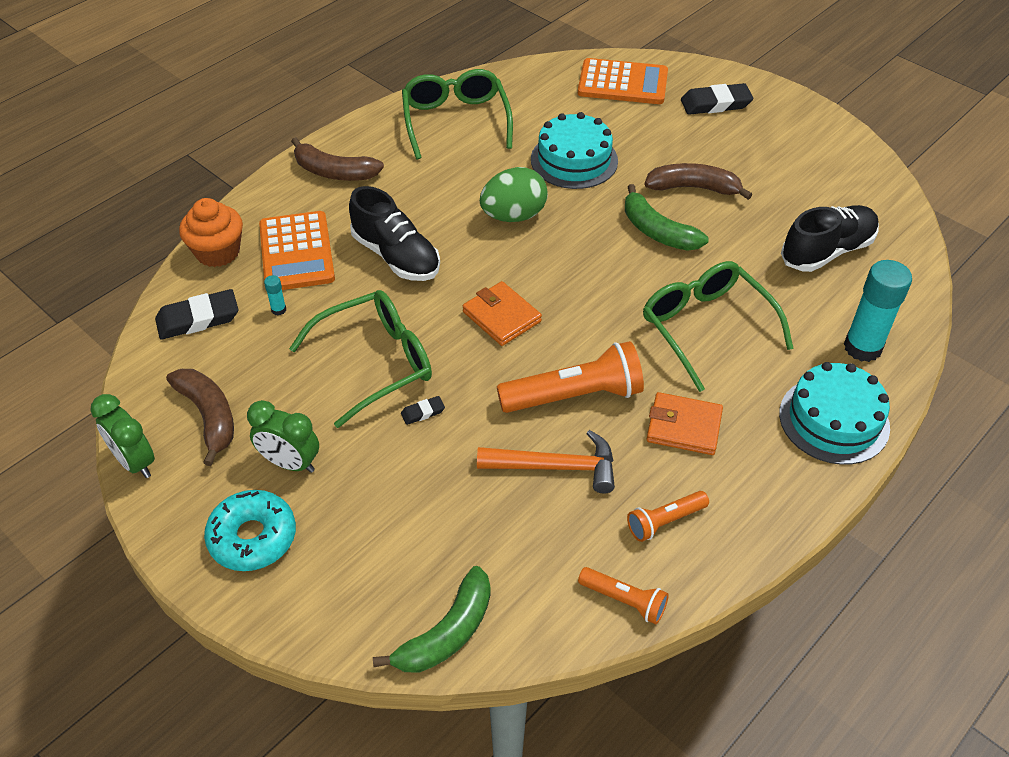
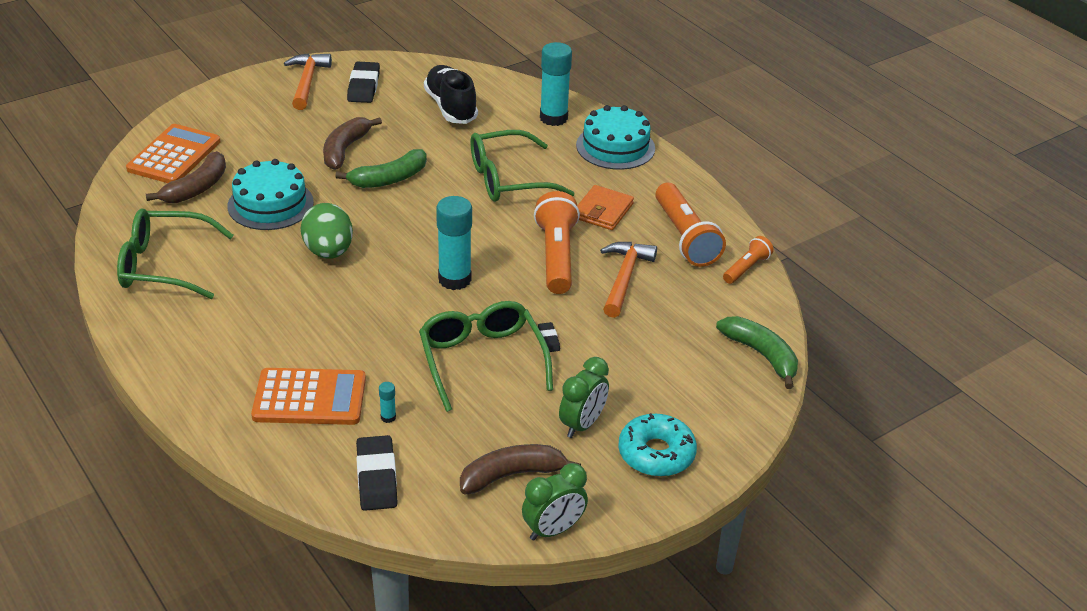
camera: 80 degrees left, 10 degrees down
(218, 252) = (280, 457): orange cupcake -> none
(334, 172) = (196, 359): brown banana -> brown banana (196, 188)
(396, 256) = (349, 331): black shoe -> none
(501, 317) = (454, 279): orange wallet -> turquoise glue stick
(665, 521) = (685, 237): orange flashlight -> orange flashlight, size x1.84
(715, 103) = (240, 114): black eraser -> black eraser (364, 86)
(804, 133) = (307, 82): none -> orange hammer

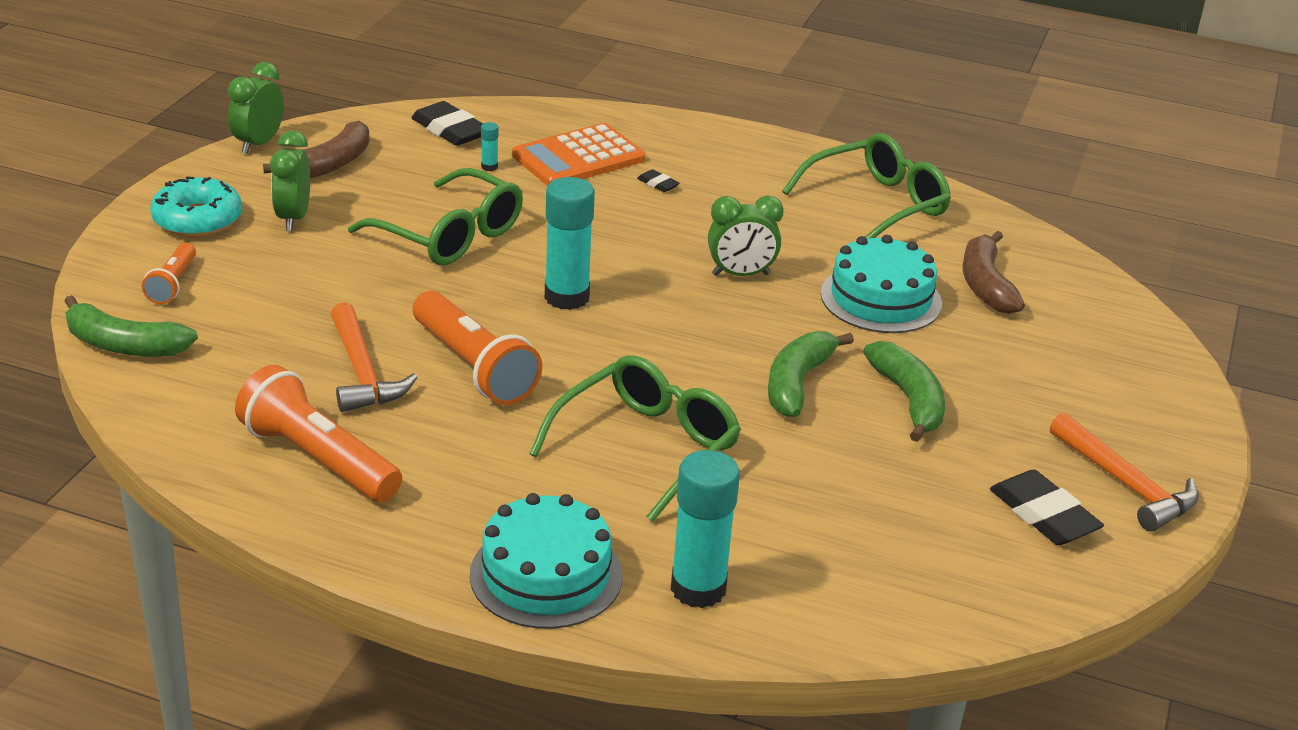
camera: 145 degrees right, 5 degrees down
(174, 155) = (1077, 309): orange calculator -> none
(328, 252) = (741, 274): green egg -> green clock
(345, 149) = (909, 400): brown banana -> green banana
(451, 107) = (873, 535): black shoe -> none
(548, 339) = (396, 276): black eraser -> black eraser (658, 184)
(603, 211) = (468, 452): orange wallet -> none
(746, 268) = (199, 447): orange flashlight -> orange flashlight (173, 284)

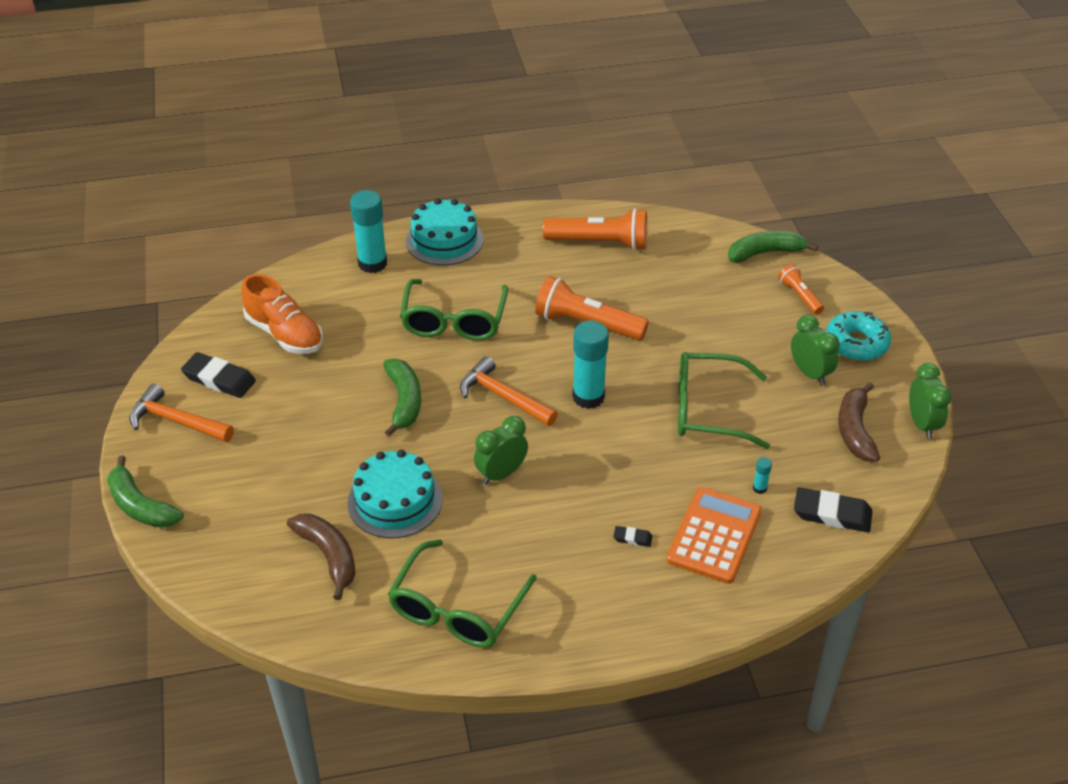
camera: 150 degrees right, 10 degrees up
(362, 372) = (637, 294): orange hammer -> orange hammer (503, 397)
(909, 400) = (331, 421): green banana -> green banana (140, 506)
(912, 536) = (285, 334): none -> orange shoe

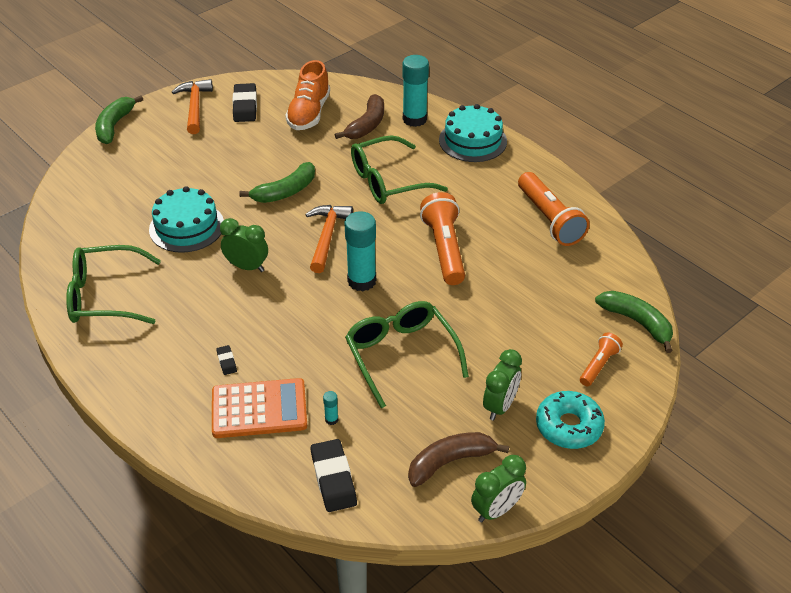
camera: 60 degrees right, 0 degrees up
(328, 556) = (118, 218): brown banana -> brown banana (367, 125)

